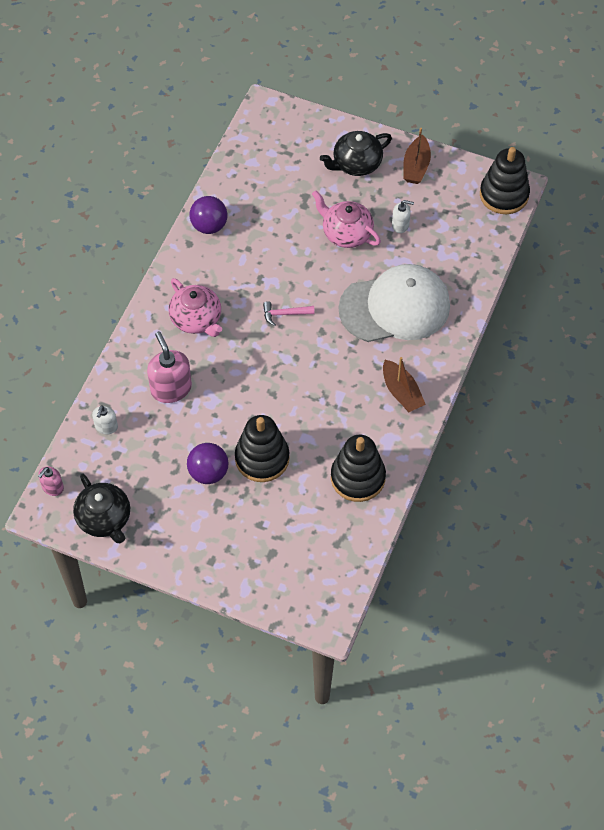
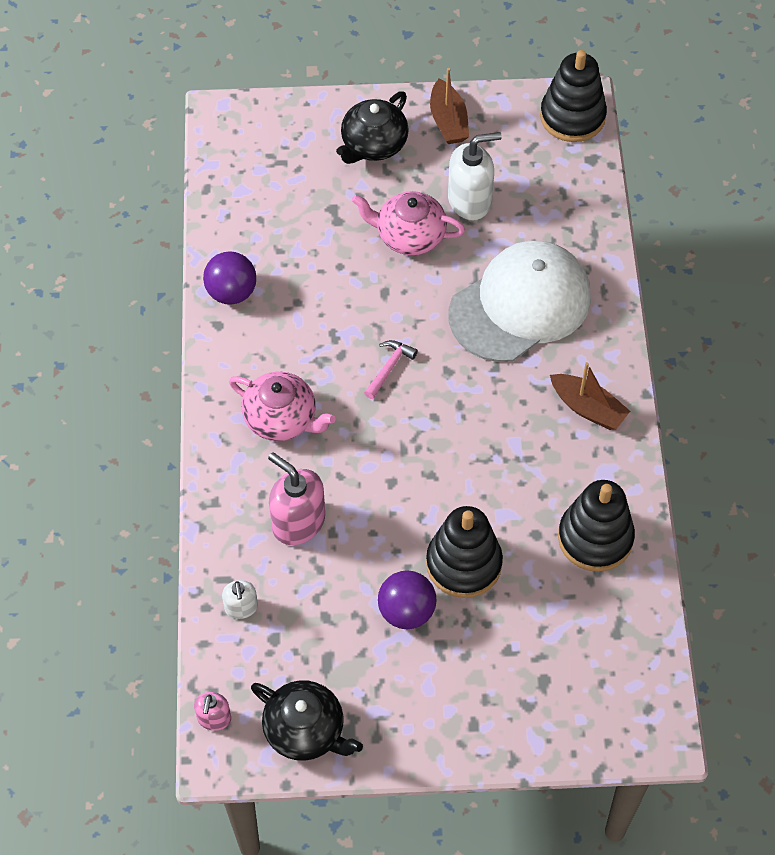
camera: 25 degrees left, 0 degrees up
(284, 314) = (389, 367): pink hammer -> pink hammer turned 150 degrees clockwise
(400, 225) = (470, 200): white soap dispenser -> white soap dispenser, size x1.82

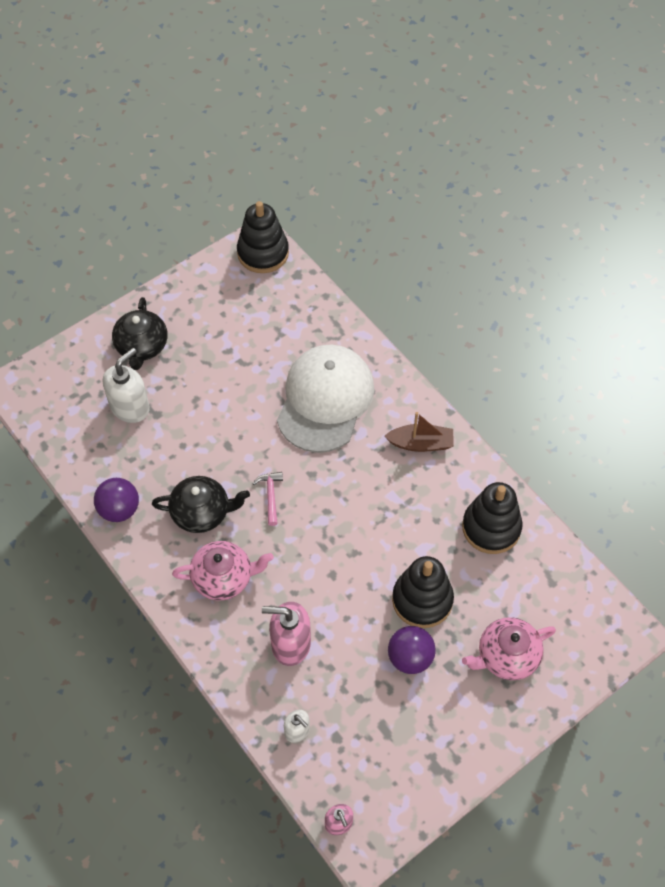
camera: 35 degrees left, 0 degrees up
(305, 730) = (407, 787): black teapot -> black teapot (202, 512)
(409, 236) = (215, 396): pink teapot -> pink teapot (506, 656)
(448, 121) = (181, 301): brown boat -> none
(470, 200) = (238, 348): white soap dispenser -> white soap dispenser (130, 407)

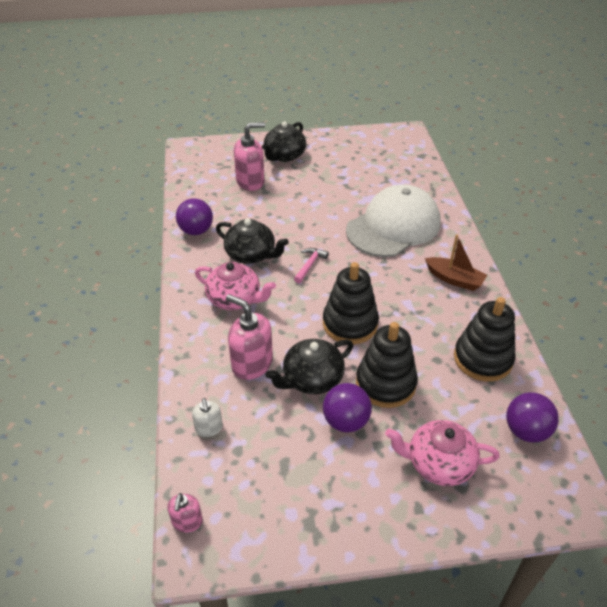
camera: 30 degrees right, 15 degrees down
(130, 407) = (250, 182): white soap dispenser -> pink soap dispenser
(263, 253) = (404, 138): black stacking toy -> black stacking toy (350, 324)
(355, 630) = (312, 379): none -> black teapot
(559, 585) = (526, 431): none -> purple ball

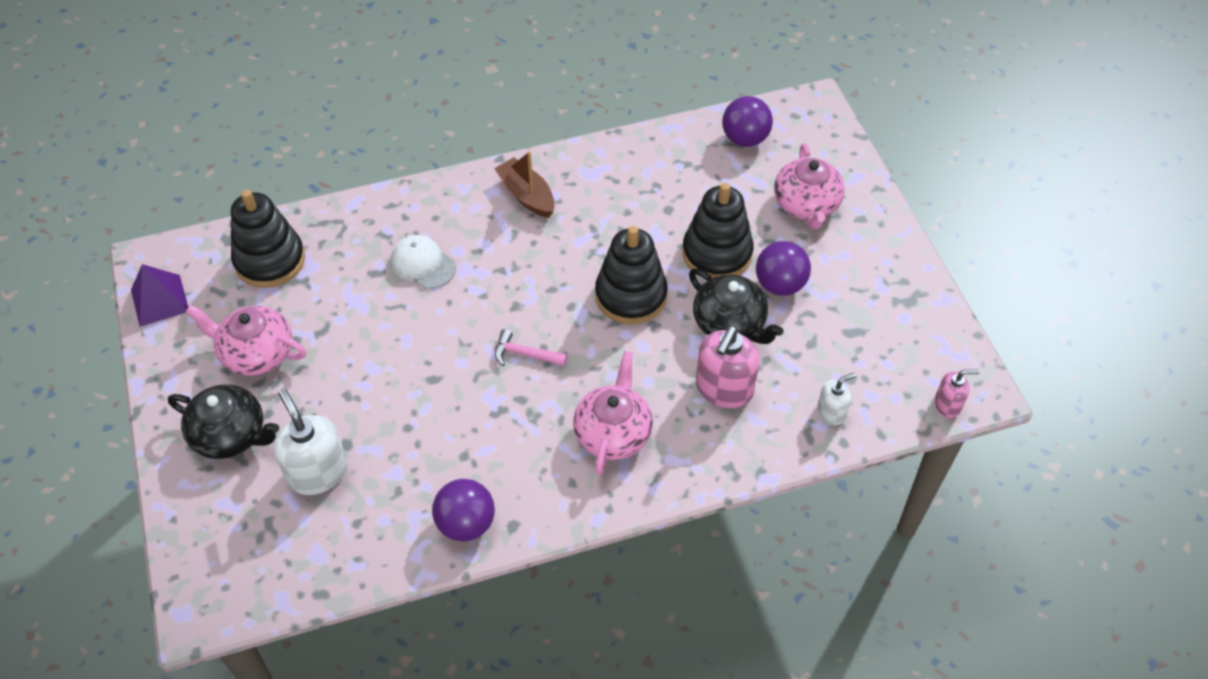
camera: 100 degrees left, 10 degrees up
(250, 182) = (317, 472): pink soap dispenser -> white soap dispenser
(251, 254) = (514, 432): black teapot -> none
(336, 164) = (256, 353): none -> pink teapot
(379, 135) = (160, 300): none -> purple pyramid
(393, 226) = (423, 264): white cap -> white cap, size x0.46
(454, 279) = (526, 195): brown boat -> brown boat turned 60 degrees counterclockwise
(482, 359) = (657, 170): black stacking toy -> black stacking toy (270, 260)

